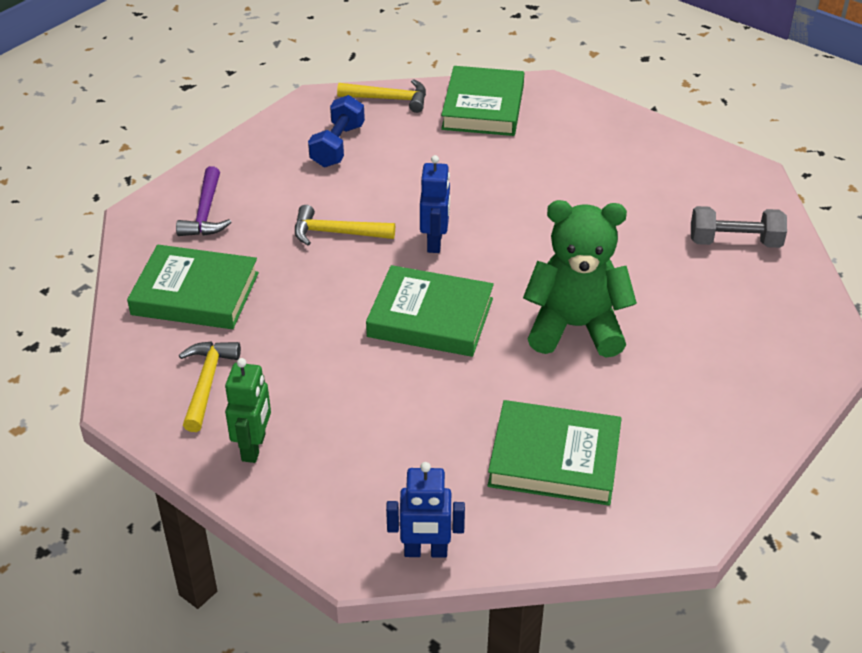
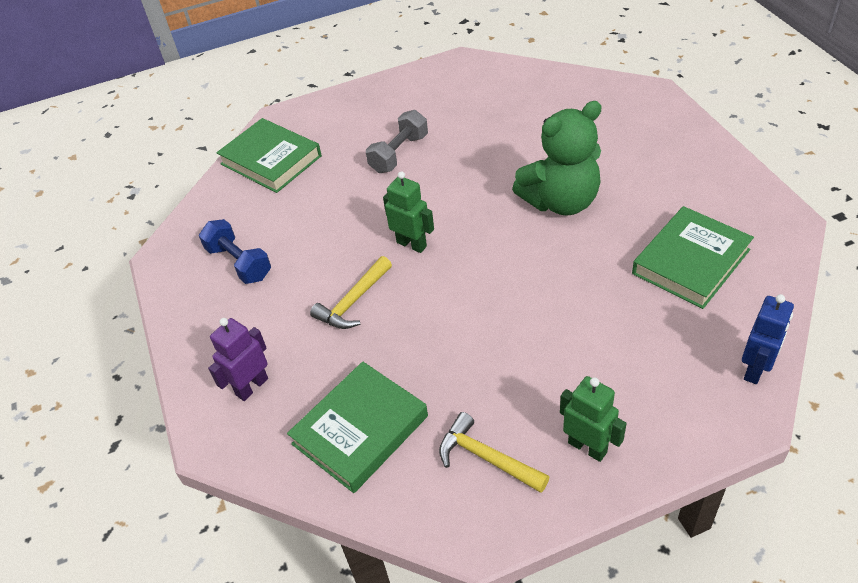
camera: 55 degrees left, 5 degrees up
(206, 213) = (251, 386): purple hammer -> purple robot
(389, 99) = (207, 210): yellow hammer -> none
(430, 317) = (499, 277): green book -> none
(435, 242) = (412, 244): blue robot -> green robot
(575, 327) = (561, 201): green teddy bear -> green teddy bear turned 150 degrees counterclockwise
(735, 242) = (525, 95): grey dumbbell -> grey dumbbell (399, 154)

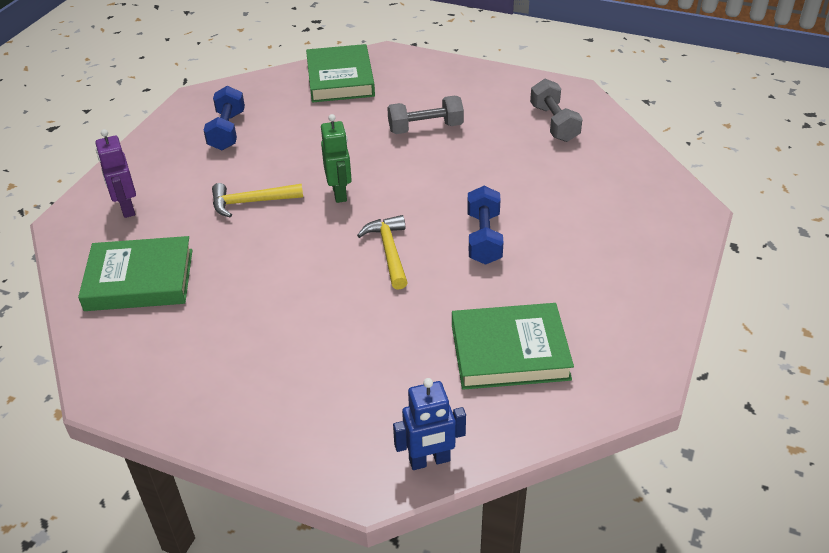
camera: 40 degrees right, 5 degrees down
(251, 386) = (127, 208): purple robot -> purple robot turned 105 degrees counterclockwise
(483, 92) = (554, 123): none -> grey dumbbell
(486, 458) = (176, 356): yellow hammer -> yellow hammer (389, 251)
(561, 201) = (484, 238): green teddy bear -> blue dumbbell
(587, 447) = (240, 404): green robot -> none

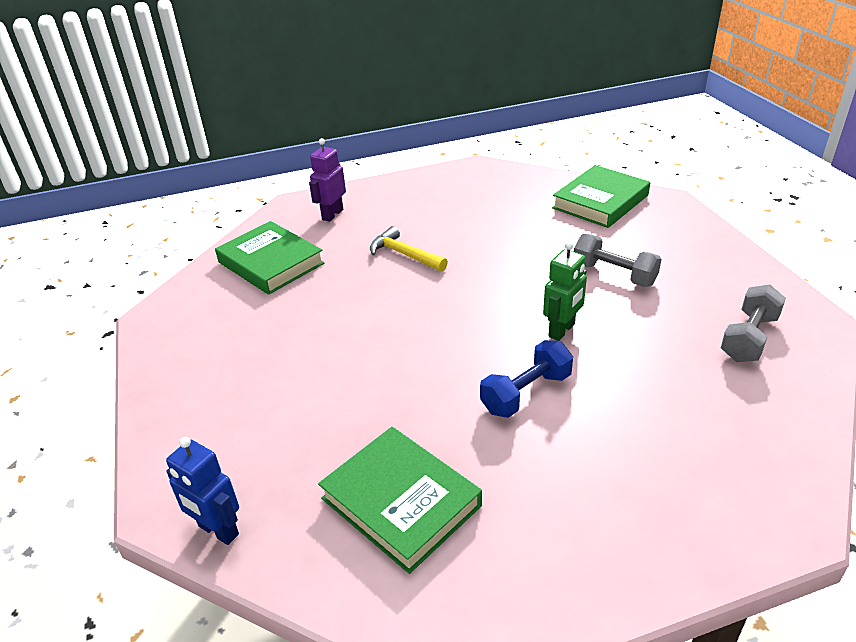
camera: 50 degrees right, 5 degrees down
(227, 131) = (463, 198): blue dumbbell -> none
(340, 193) = (471, 284): green robot -> green robot (562, 330)
(389, 251) = (438, 351): yellow hammer -> none

